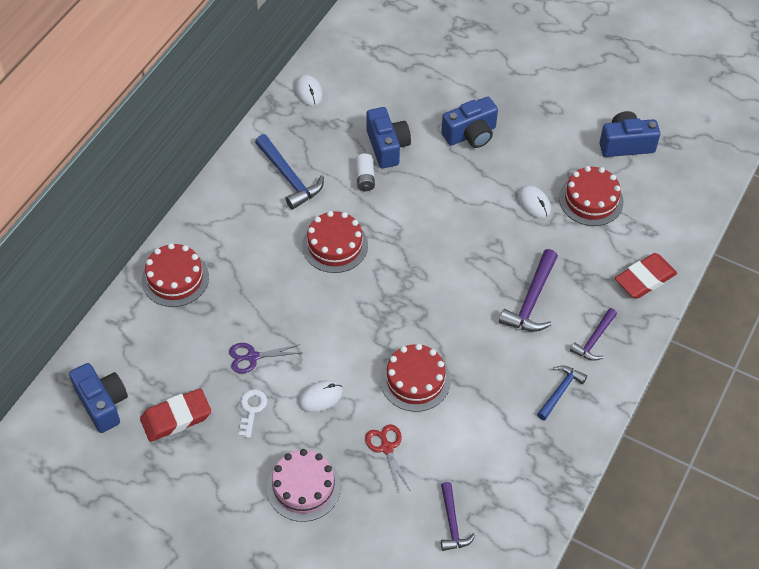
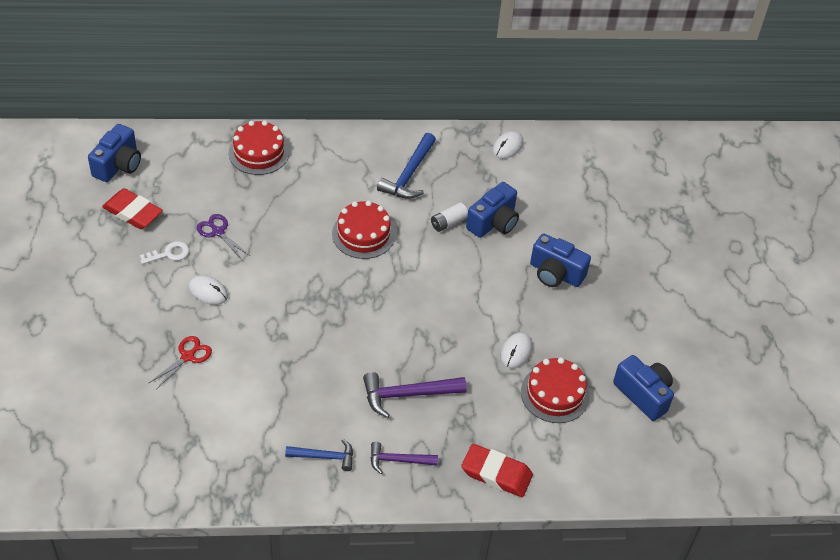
camera: 55 degrees right, 5 degrees down
(303, 487) = (118, 318): pink cake -> none
(415, 380) = (266, 347): red cake -> none
(452, 523) = (142, 433): purple hammer -> none

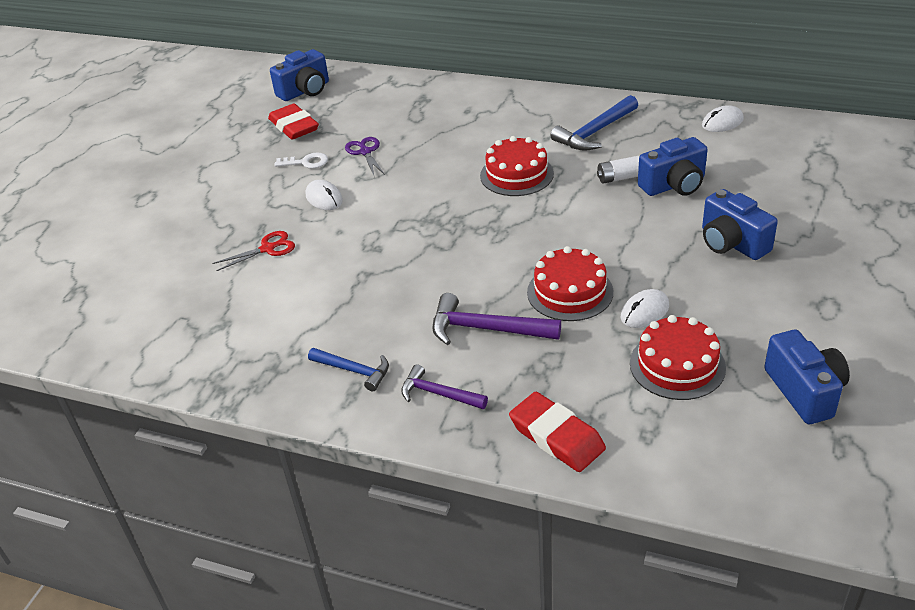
camera: 30 degrees right, 10 degrees down
(259, 152) = (445, 97): red cake -> red cake (570, 292)

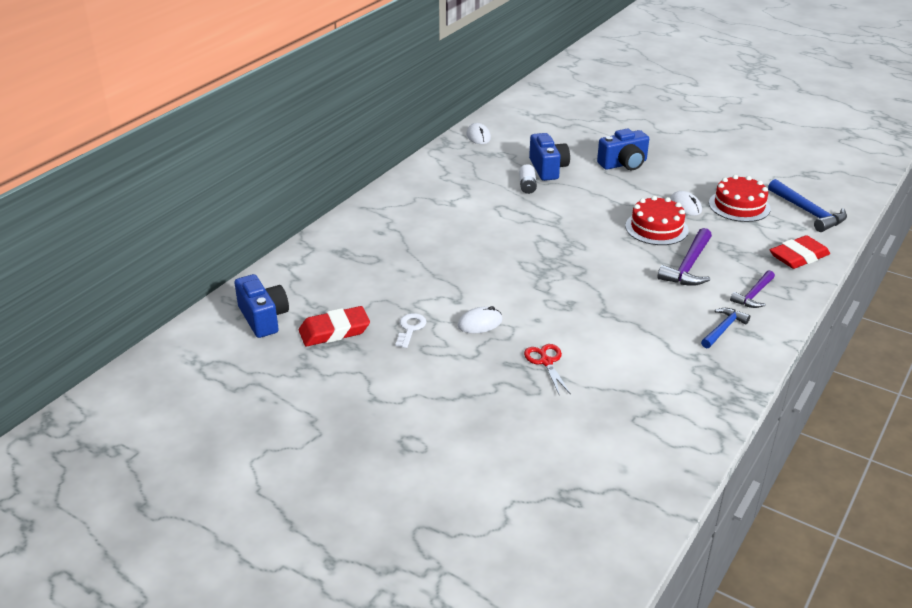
camera: 80 degrees left, 5 degrees down
(365, 152) = (414, 293): purple scissors -> none
(516, 174) = (498, 225): red cake -> none
(594, 132) = (458, 183): blue hammer -> blue hammer (808, 212)
(804, 391) = (767, 174): blue camera -> none

